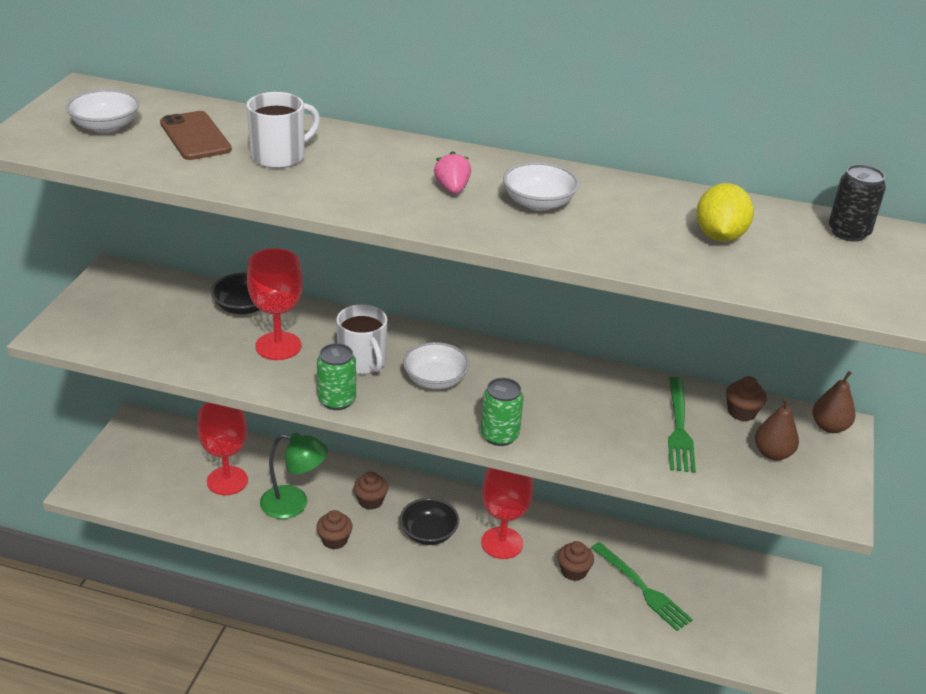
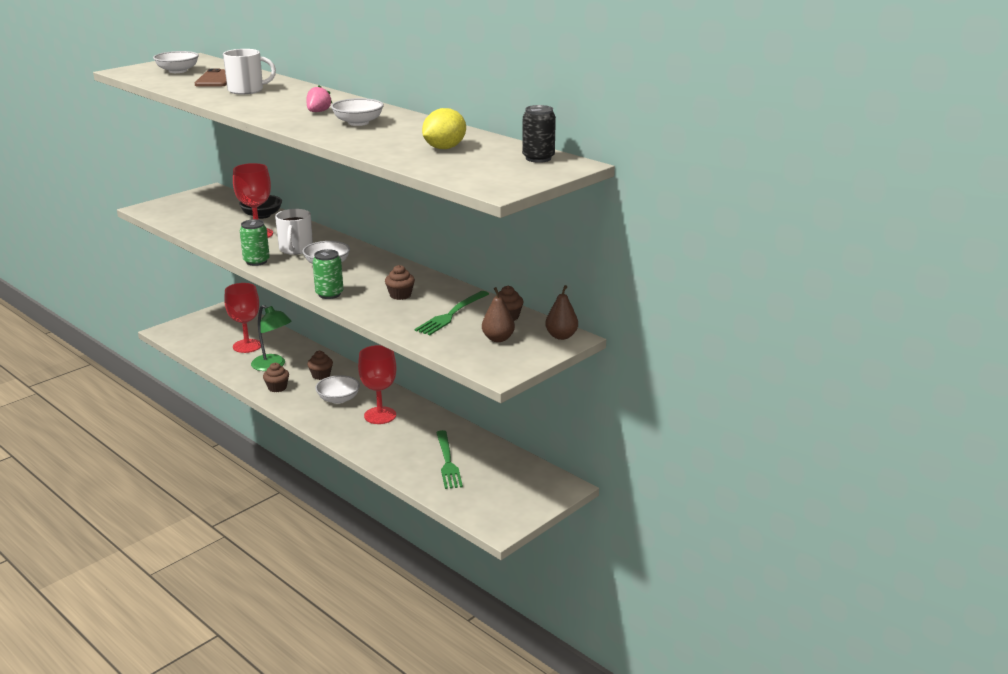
camera: 30 degrees right, 10 degrees down
(428, 533) = (338, 399): black bowl -> white bowl
(573, 571) = (410, 441): brown cupcake -> brown cupcake (400, 295)

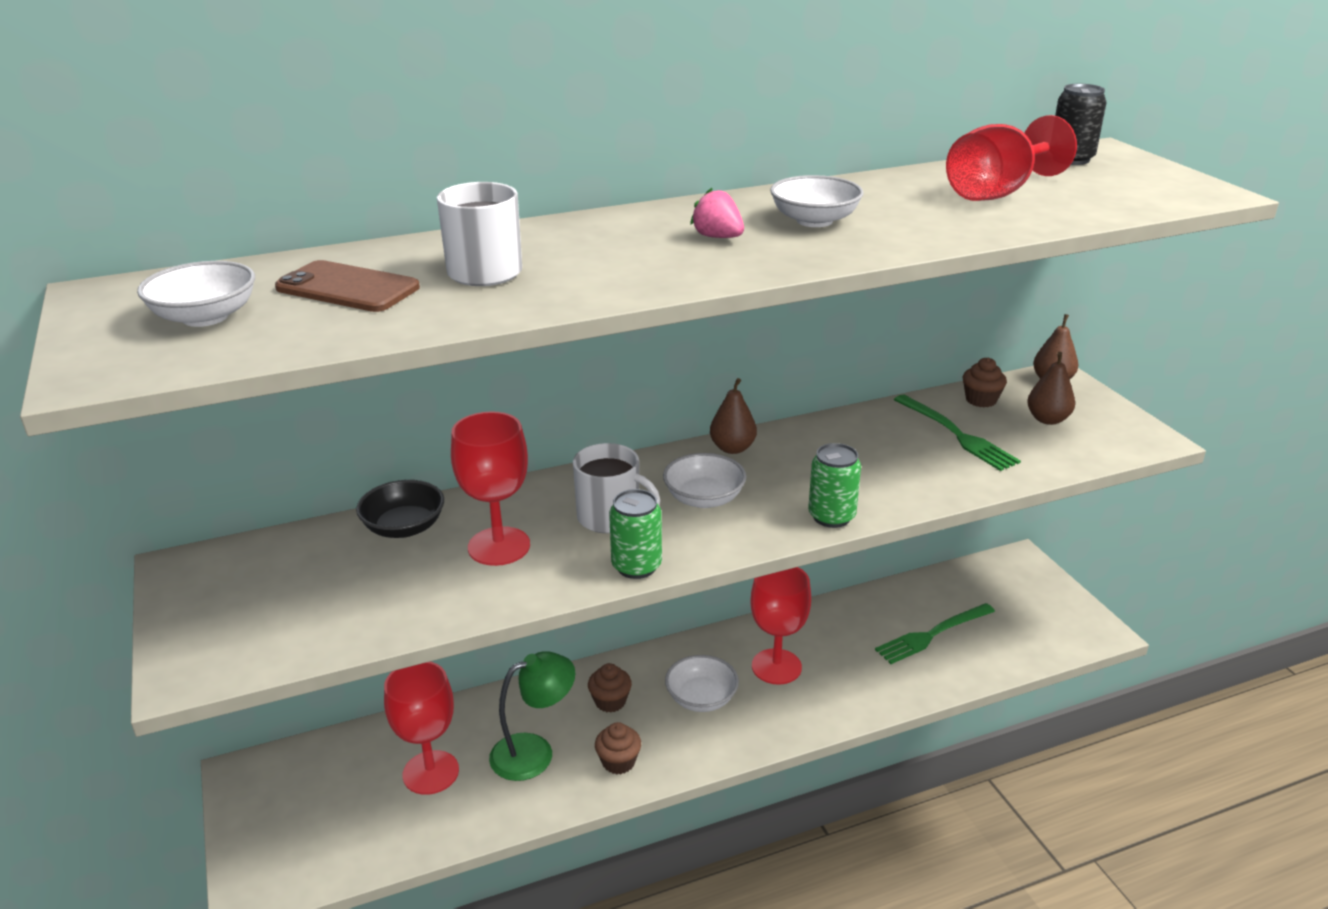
camera: 65 degrees left, 5 degrees up
(385, 262) = (732, 448): none -> brown pear
(400, 295) = (869, 459): brown cupcake -> none
(444, 148) = (997, 193): yellow lemon -> red goblet
(447, 462) = (932, 634): green fork -> green fork turned 135 degrees clockwise

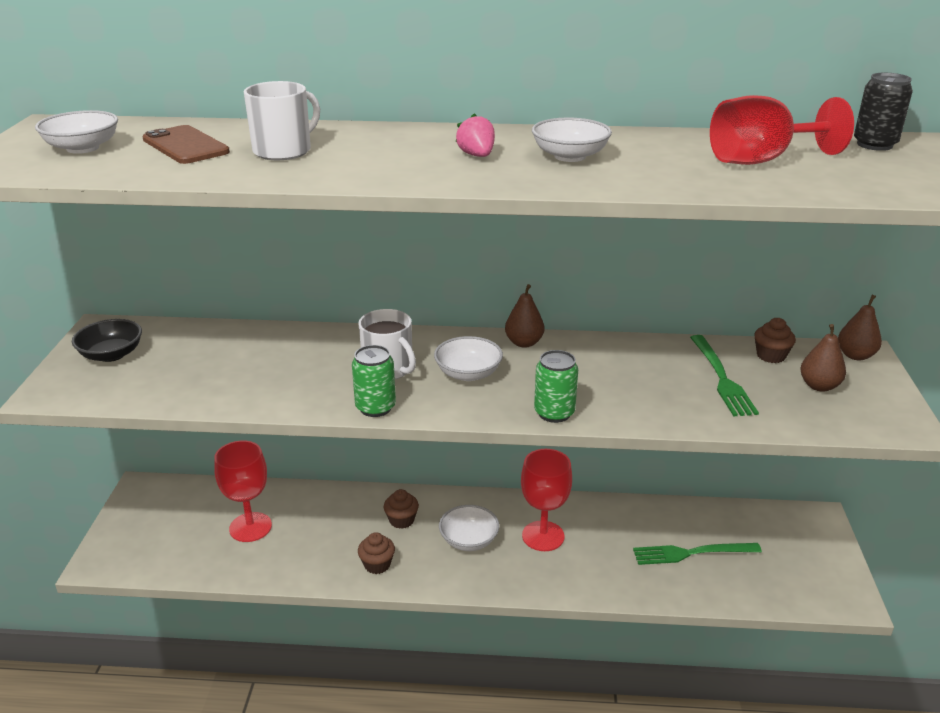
camera: 25 degrees right, 0 degrees up
(404, 527) = (249, 339): black bowl -> black bowl (111, 354)
(499, 546) = (296, 368): red goblet -> none
(534, 752) = (325, 537): green lamp -> none

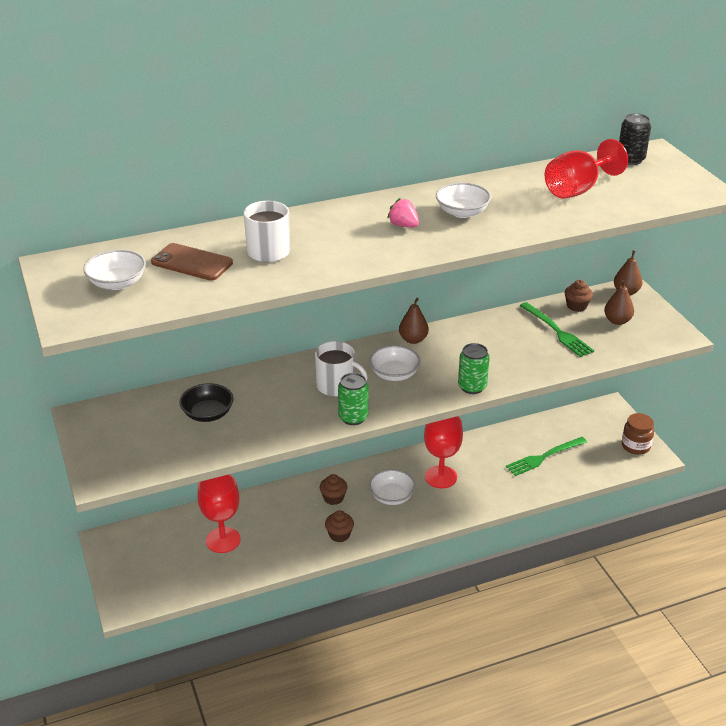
camera: 25 degrees left, 5 degrees up
(111, 354) = (116, 434): black bowl -> black bowl (208, 414)
(830, 578) = (635, 446): none -> brown jar

